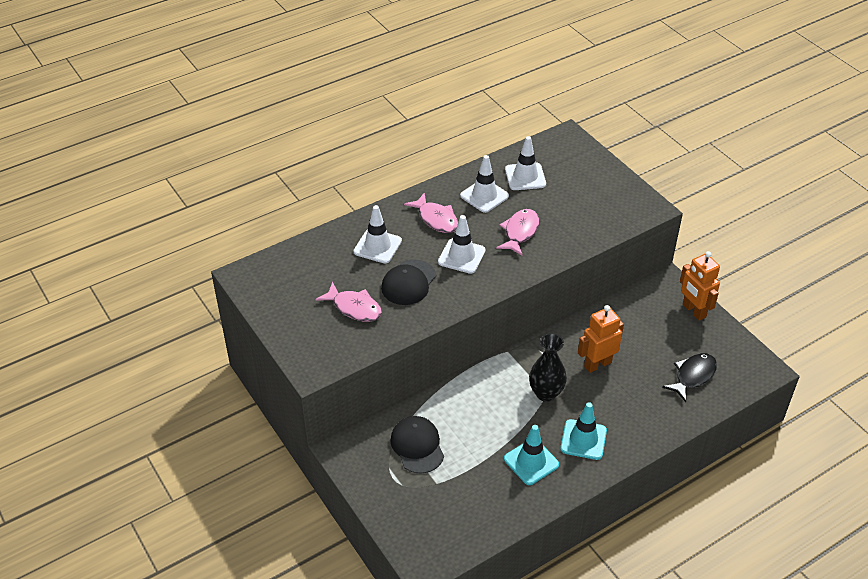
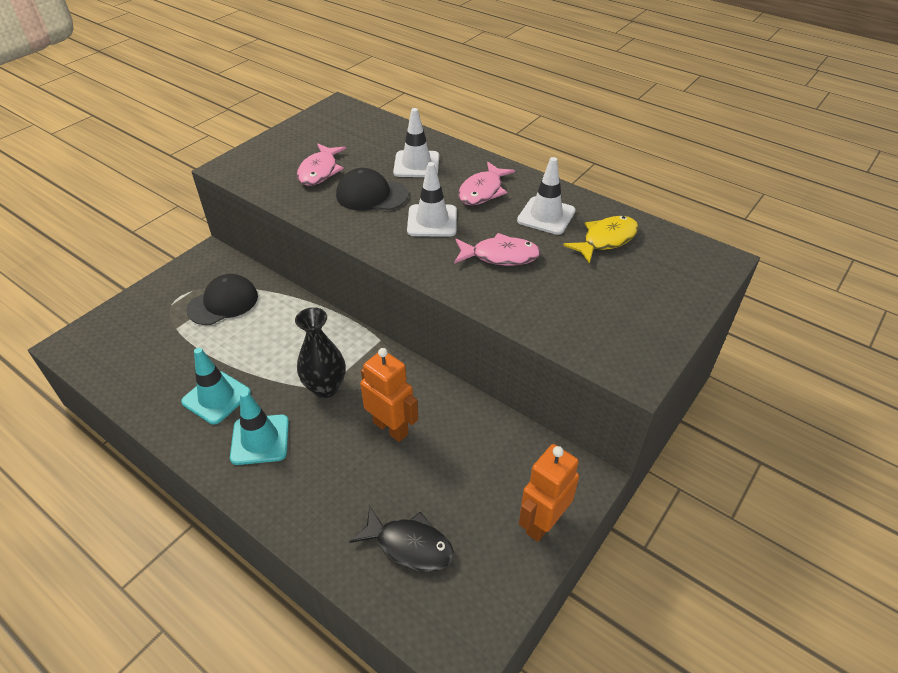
camera: 70 degrees right, 0 degrees up
(525, 177) = (606, 240): white traffic cone -> yellow fish

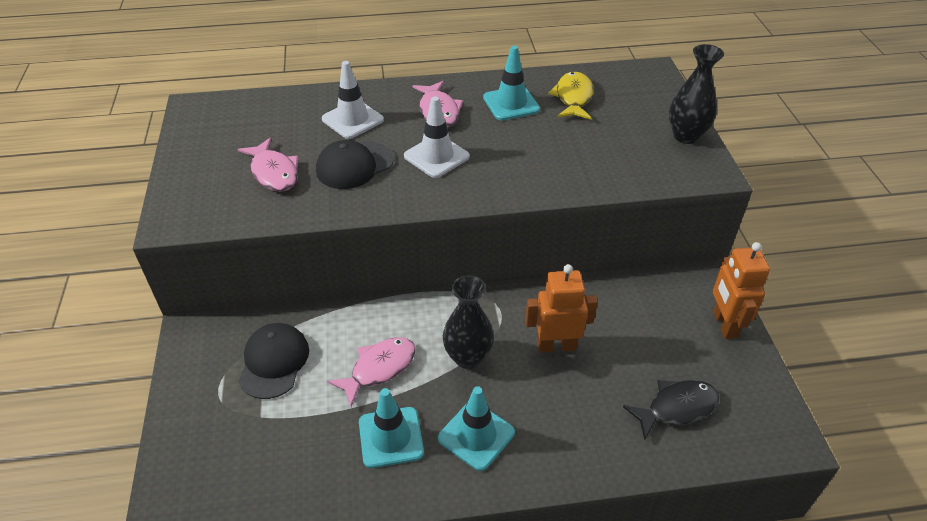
camera: 45 degrees left, 0 degrees up
(500, 256) = (525, 151): pink fish -> pink fish (379, 369)
(546, 216) = (511, 104): white traffic cone -> turquoise traffic cone
(661, 329) = (686, 136): none -> black vase

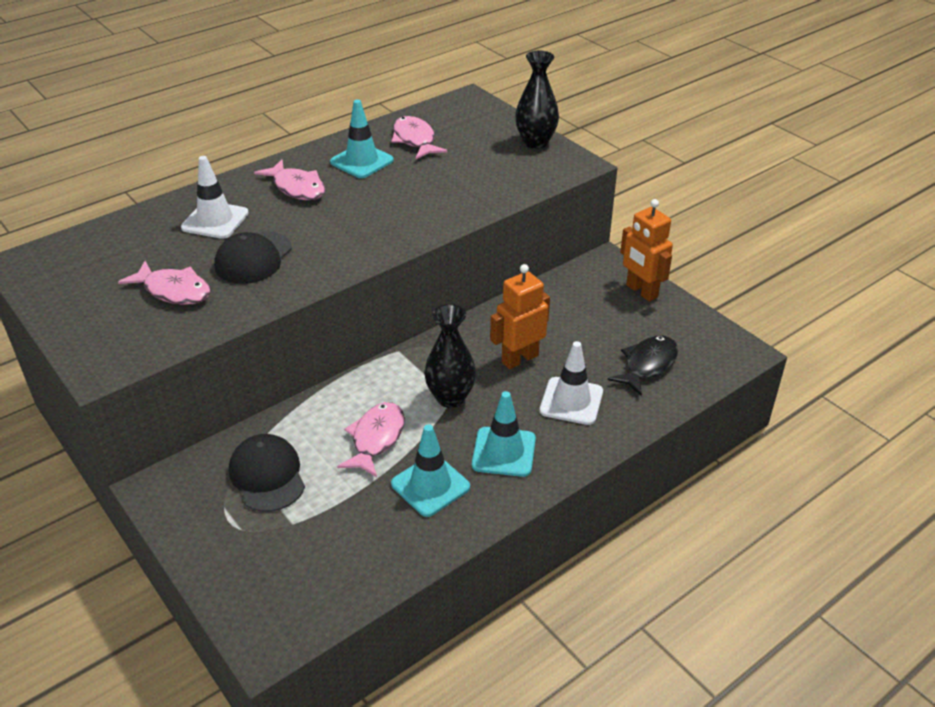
camera: 30 degrees left, 5 degrees down
(436, 156) = (328, 225): white traffic cone -> white traffic cone (571, 401)
(573, 98) = (415, 140): yellow fish -> pink fish

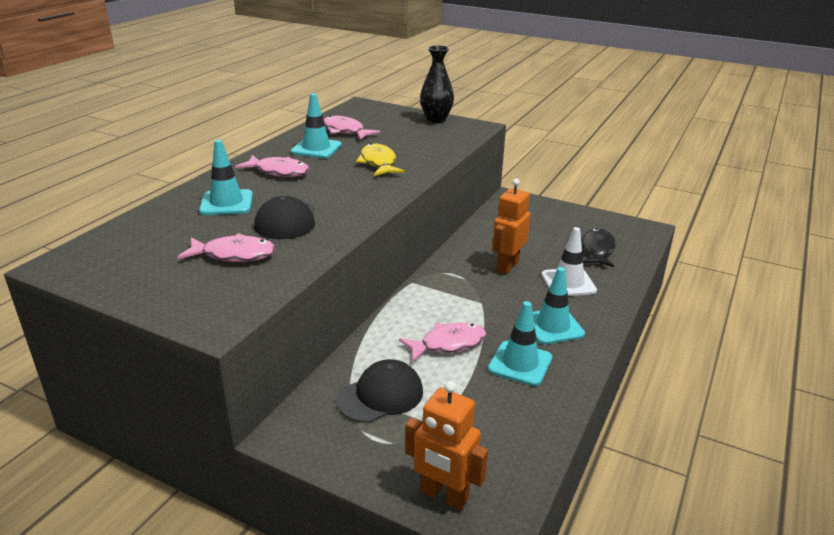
camera: 25 degrees left, 10 degrees down
(215, 220) = (226, 203): white traffic cone -> turquoise traffic cone
(267, 475) = (380, 395): black cap -> black cap turned 105 degrees clockwise
(376, 439) = (448, 344): pink fish -> pink fish turned 75 degrees clockwise
(411, 198) = (378, 163): none -> yellow fish
(450, 397) = (480, 302): black vase -> none
(641, 291) = (550, 209): orange robot -> orange robot (444, 496)

